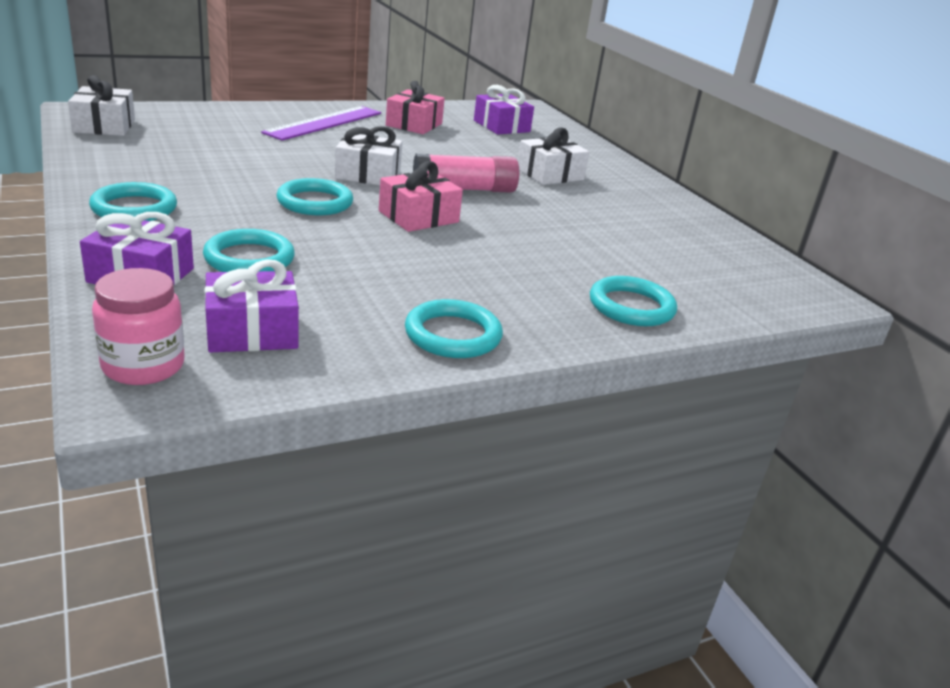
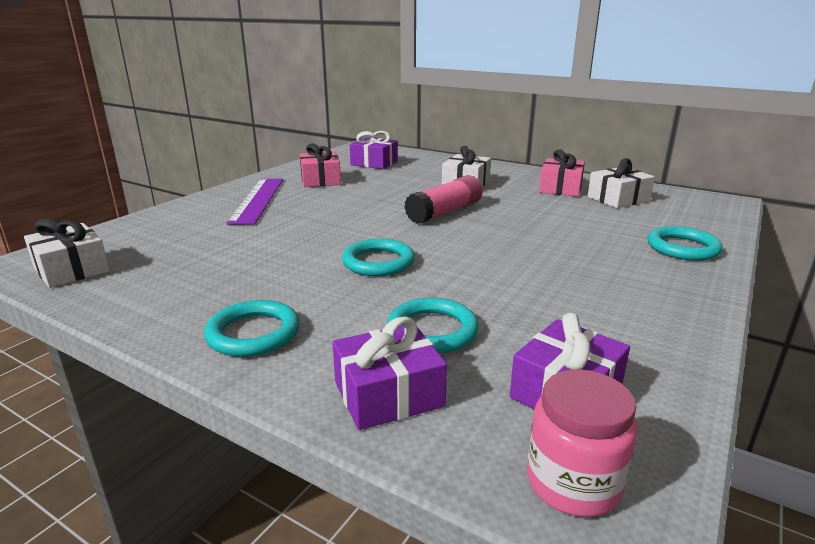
camera: 30 degrees left, 5 degrees down
(368, 174) = (367, 226): white gift -> white gift (618, 199)
(418, 217) = (461, 243): pink gift -> pink gift (560, 188)
(453, 335) = (663, 317): turquoise ring -> none

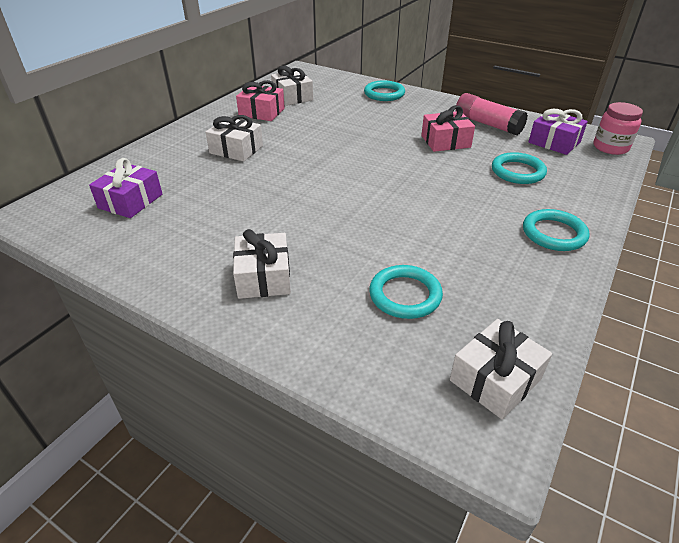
camera: 90 degrees left, 15 degrees up
(257, 200) = (263, 277): purple ruler -> white gift
(320, 180) = (193, 236): pink gift -> pink gift (445, 141)
(378, 262) = (428, 191): turquoise ring -> turquoise ring (405, 295)
(388, 394) = (584, 184): purple gift -> none
(445, 212) = (317, 162): pink glue stick -> pink glue stick (487, 124)

